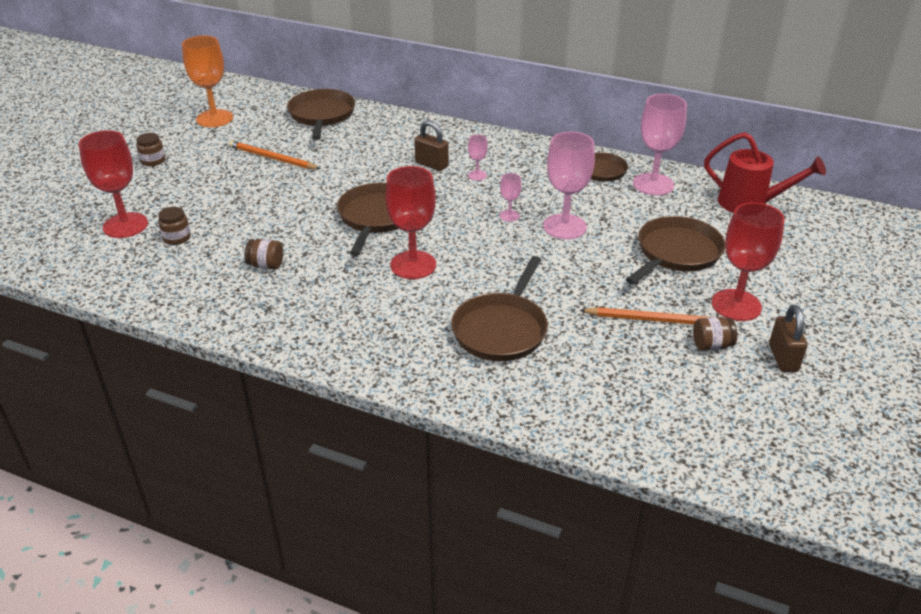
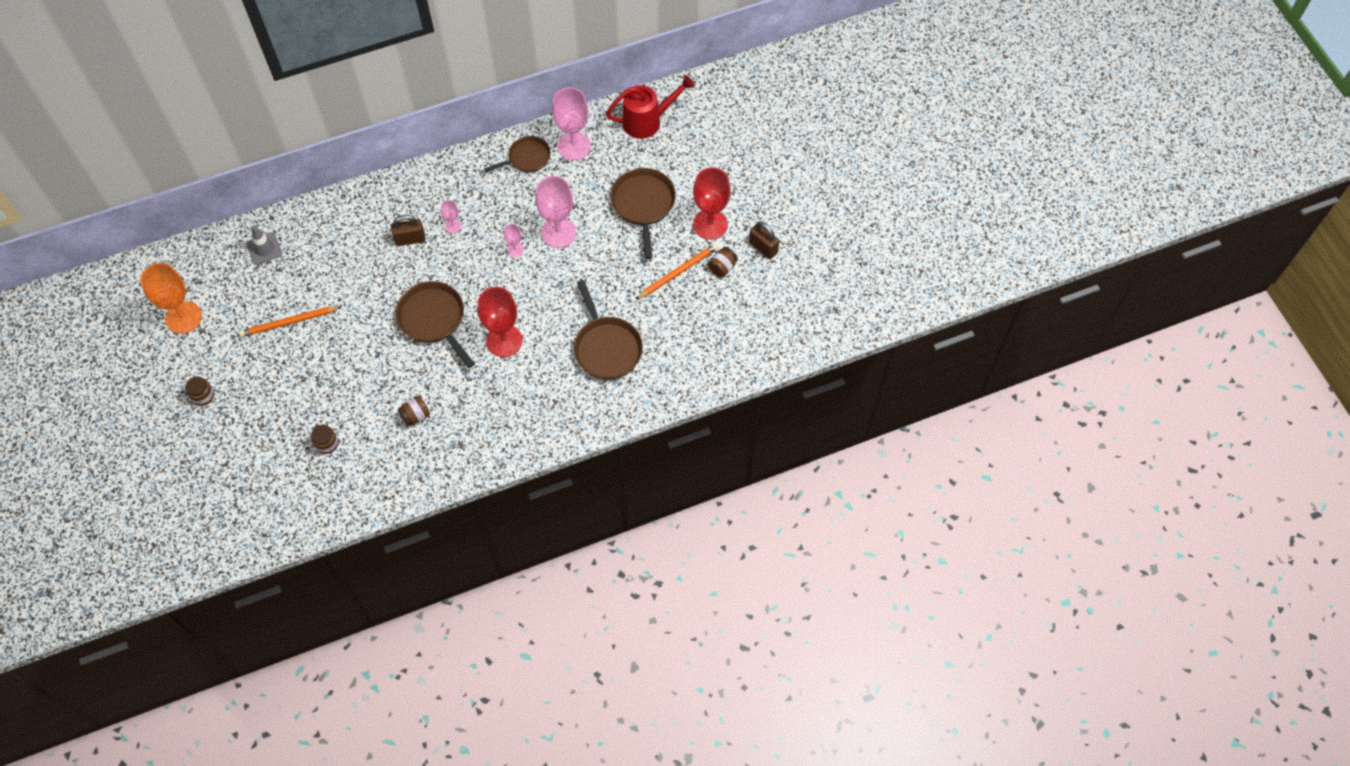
camera: 45 degrees left, 25 degrees up
(125, 225) = (276, 464): red goblet -> none
(322, 115) = (264, 248): brown pan -> grey traffic cone

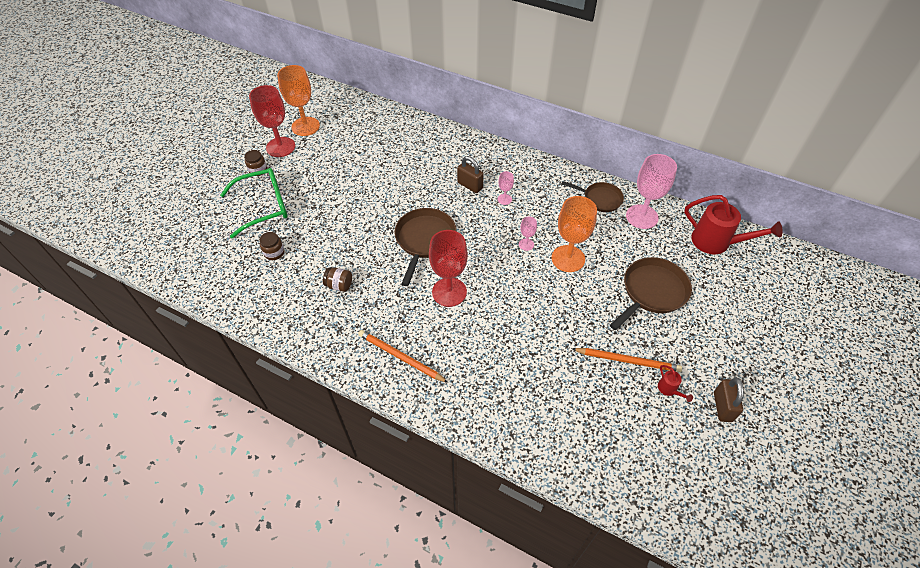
camera: 50 degrees right, 10 degrees down
(259, 419) = (264, 206): none -> green glasses
(264, 248) = (388, 127): grey traffic cone -> none
(289, 322) = (348, 172): orange pencil -> orange pencil (400, 357)
(558, 232) = (568, 258): pink goblet -> orange goblet
(606, 347) = (511, 362): brown pan -> none
(710, 224) = (693, 350): red goblet -> red goblet (280, 147)
(722, 267) = (669, 390): brown jar -> red watering can

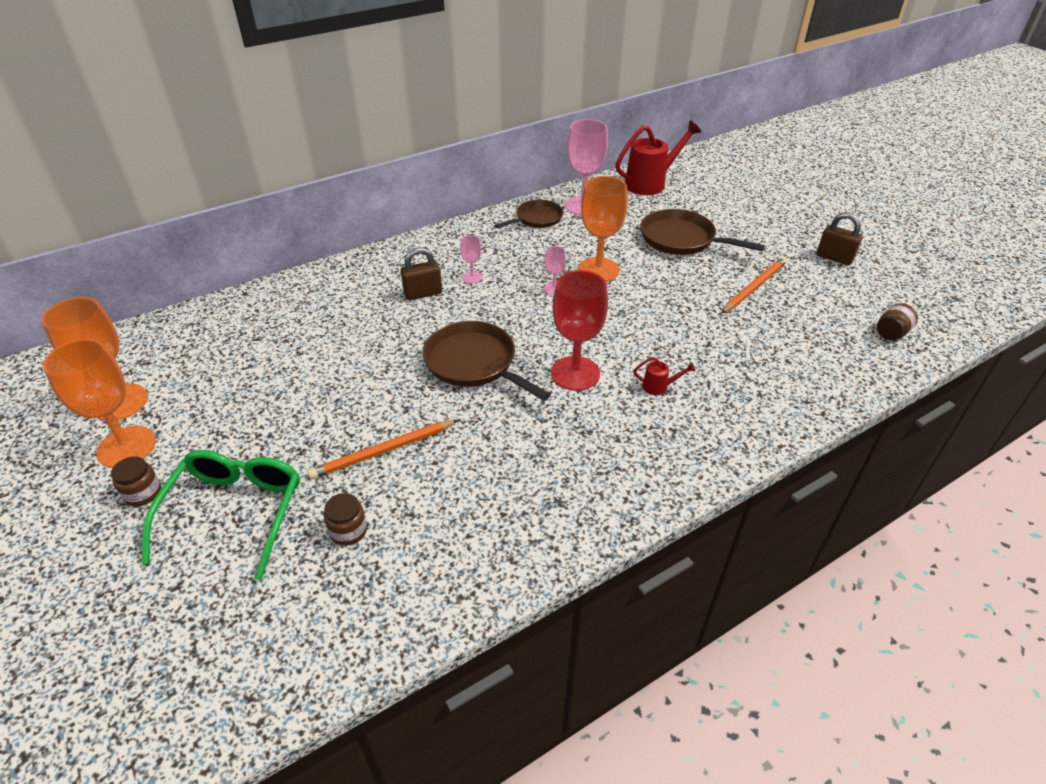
camera: 60 degrees left, 10 degrees down
(280, 147) = (126, 447): red goblet -> orange goblet
(339, 285) = (480, 474): brown jar -> brown jar (891, 333)
(400, 357) = (646, 454): orange pencil -> orange pencil (383, 451)
(652, 292) = (681, 239): brown pan -> brown pan turned 45 degrees counterclockwise
(669, 390) = (801, 278): red watering can -> red watering can (659, 387)

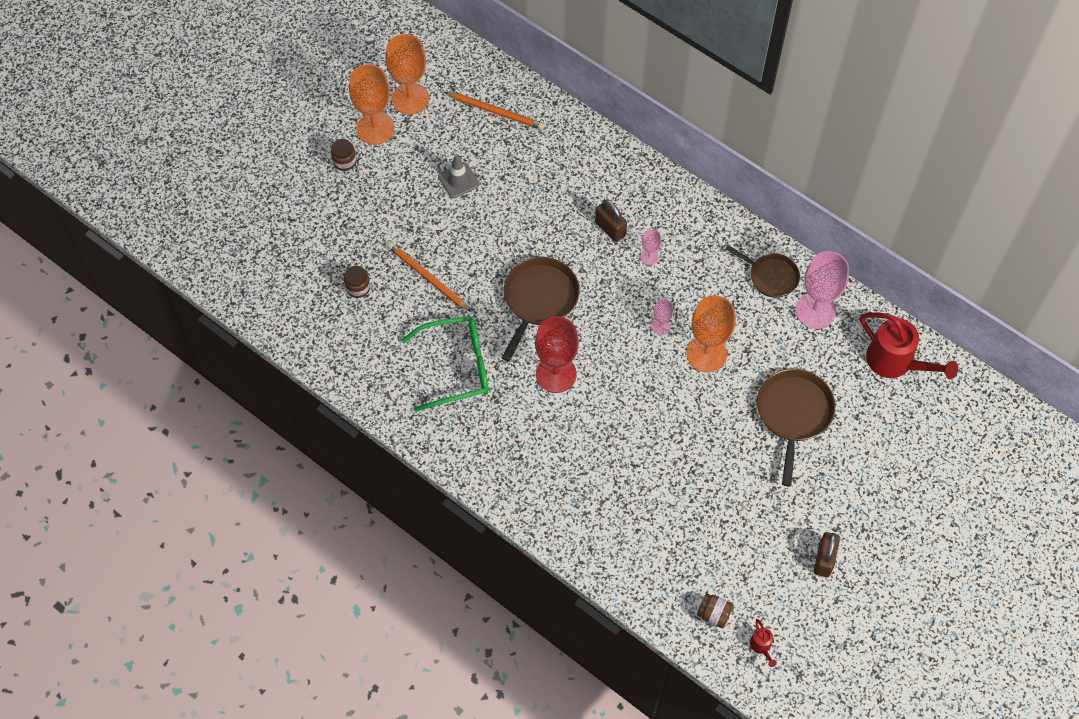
camera: 70 degrees right, 20 degrees up
(234, 512) = (349, 219): green glasses -> green glasses (457, 367)
(271, 388) = (458, 180): none -> grey traffic cone
(659, 387) = (564, 438): red watering can -> red watering can (761, 646)
(754, 287) = (738, 491): orange pencil -> orange pencil (496, 112)

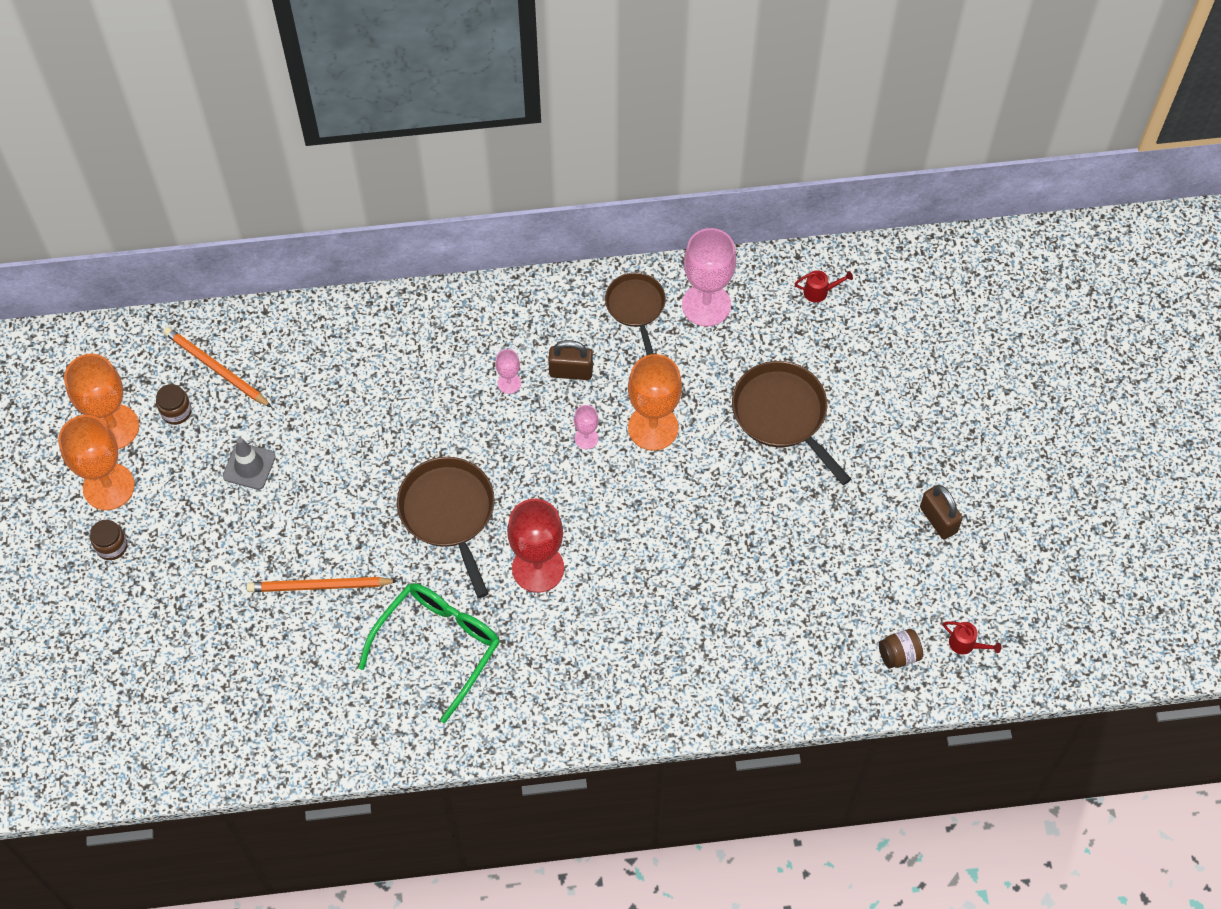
camera: 45 degrees left, 0 degrees up
(358, 287) = (259, 657): brown jar -> brown jar (176, 411)
(496, 112) = (216, 368): orange pencil -> orange pencil turned 120 degrees counterclockwise
(610, 229) = (445, 388): brown padlock -> brown padlock (571, 371)
(771, 276) = (636, 307): brown pan -> brown pan turned 90 degrees counterclockwise
(895, 362) = (819, 292): red watering can -> red watering can, size x0.44

